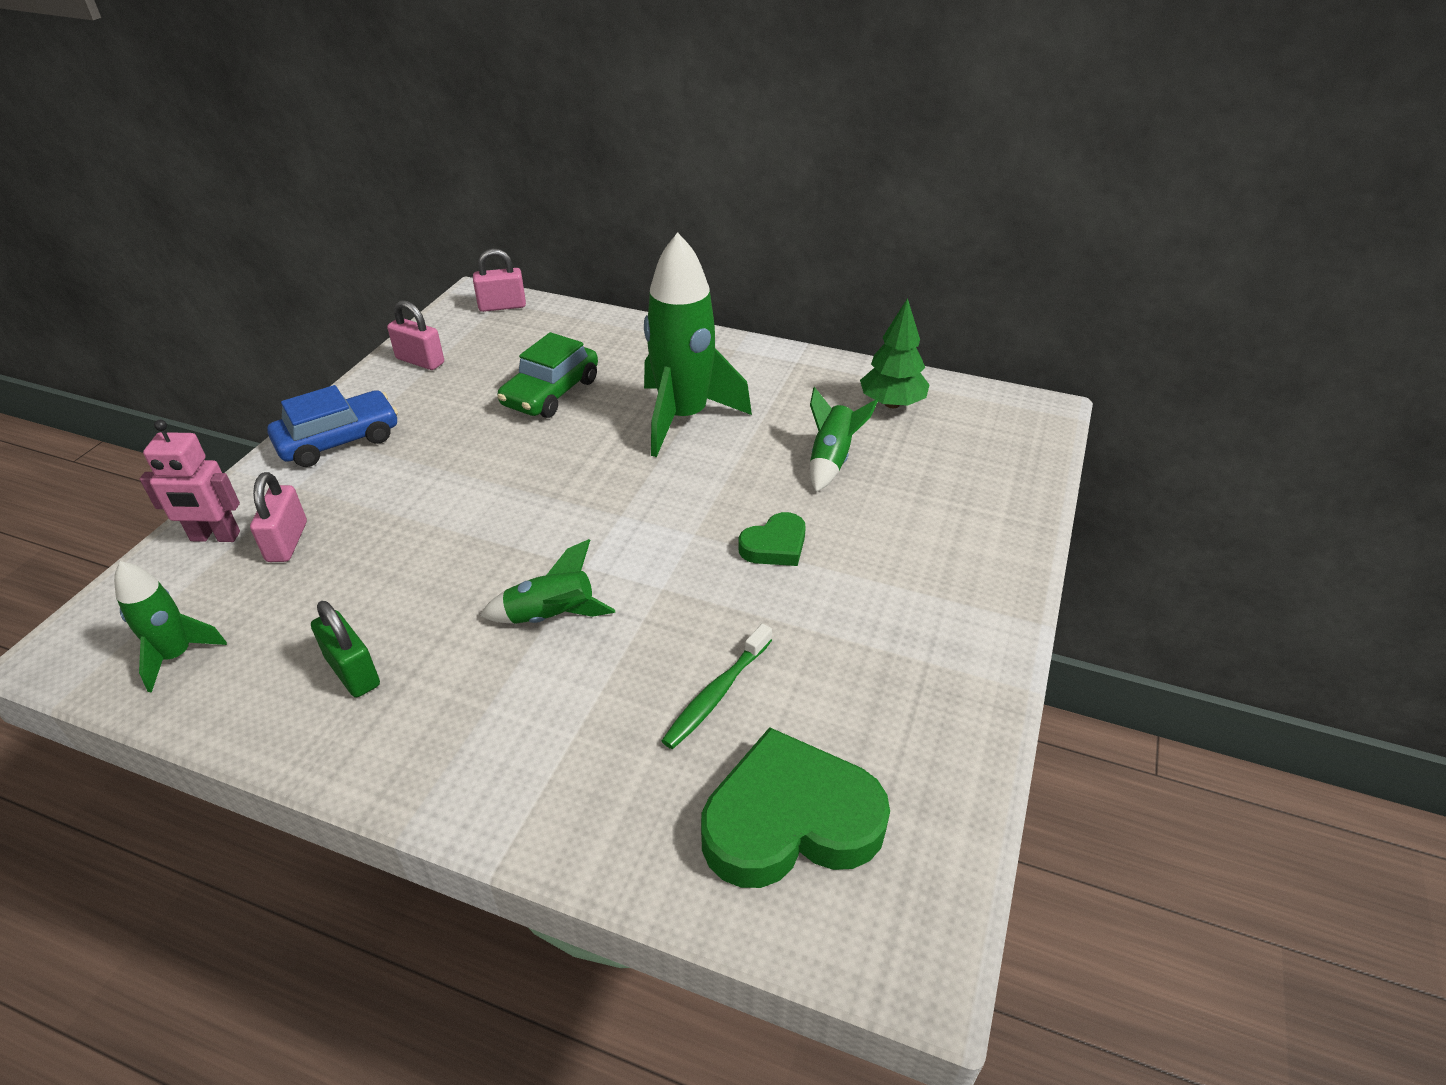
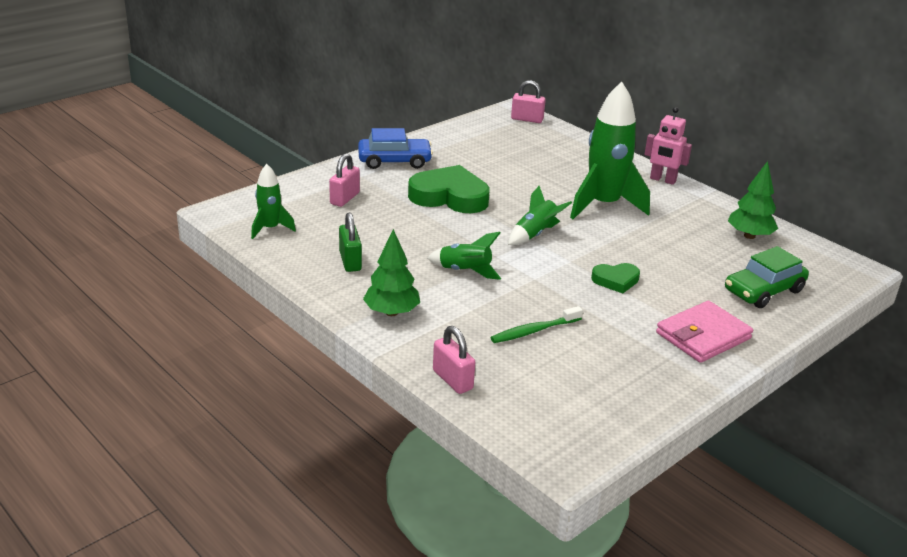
camera: 25 degrees right, 10 degrees down
(215, 537) = (310, 186): pink robot -> pink robot (662, 180)
(420, 361) = (461, 135): pink padlock -> pink padlock (452, 380)
(474, 756) = (391, 312): none -> green tree
(551, 393) = (529, 171): green car -> green car (763, 291)
(790, 820) = (538, 391): green heart -> green heart (449, 196)
(831, 460) = (684, 252): green rocket -> green rocket (535, 234)
(943, 599) = (703, 336): none -> pink wallet

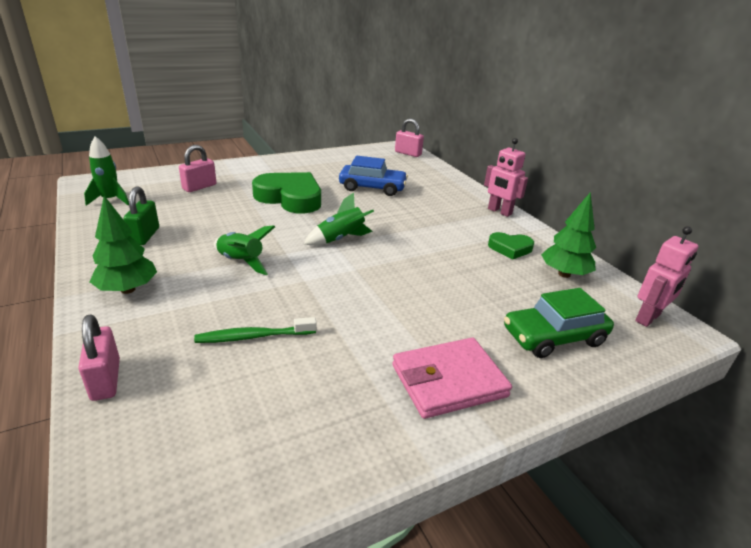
camera: 15 degrees right, 0 degrees up
(394, 161) = (270, 167): blue car -> blue car (372, 187)
(603, 205) = (427, 224): green rocket -> none
(616, 280) = (388, 296): green heart -> green heart (510, 248)
(829, 263) = (648, 318): none -> pink robot

